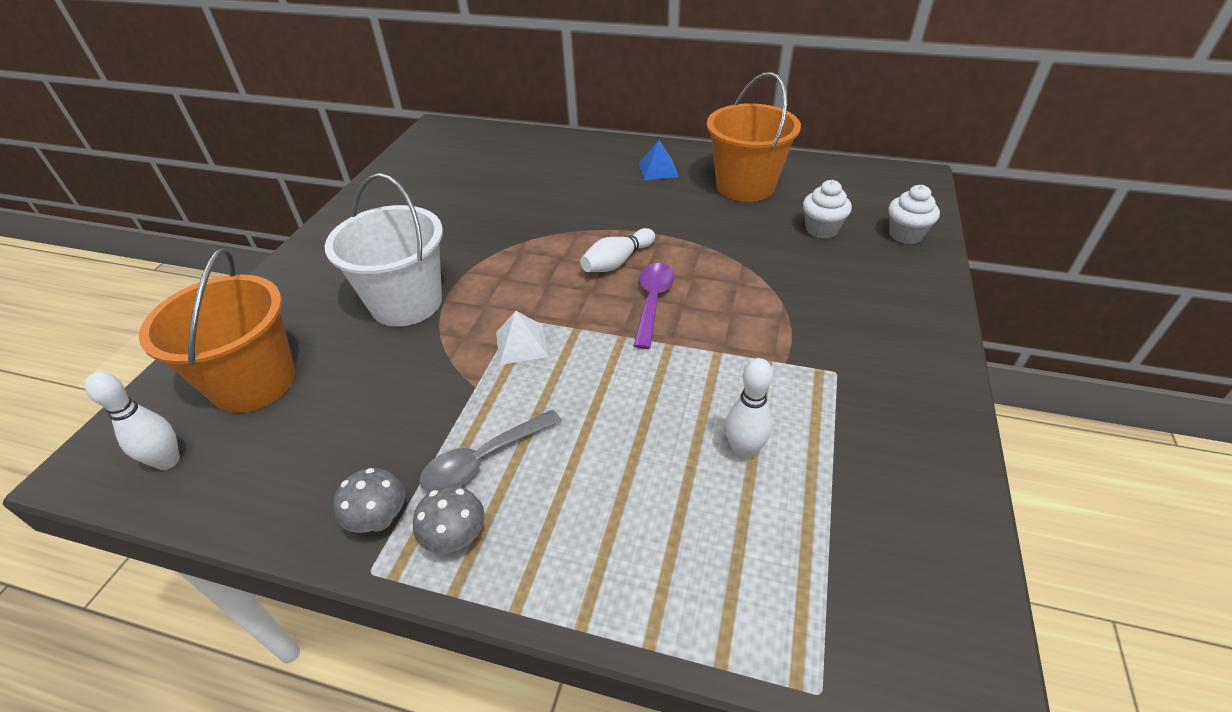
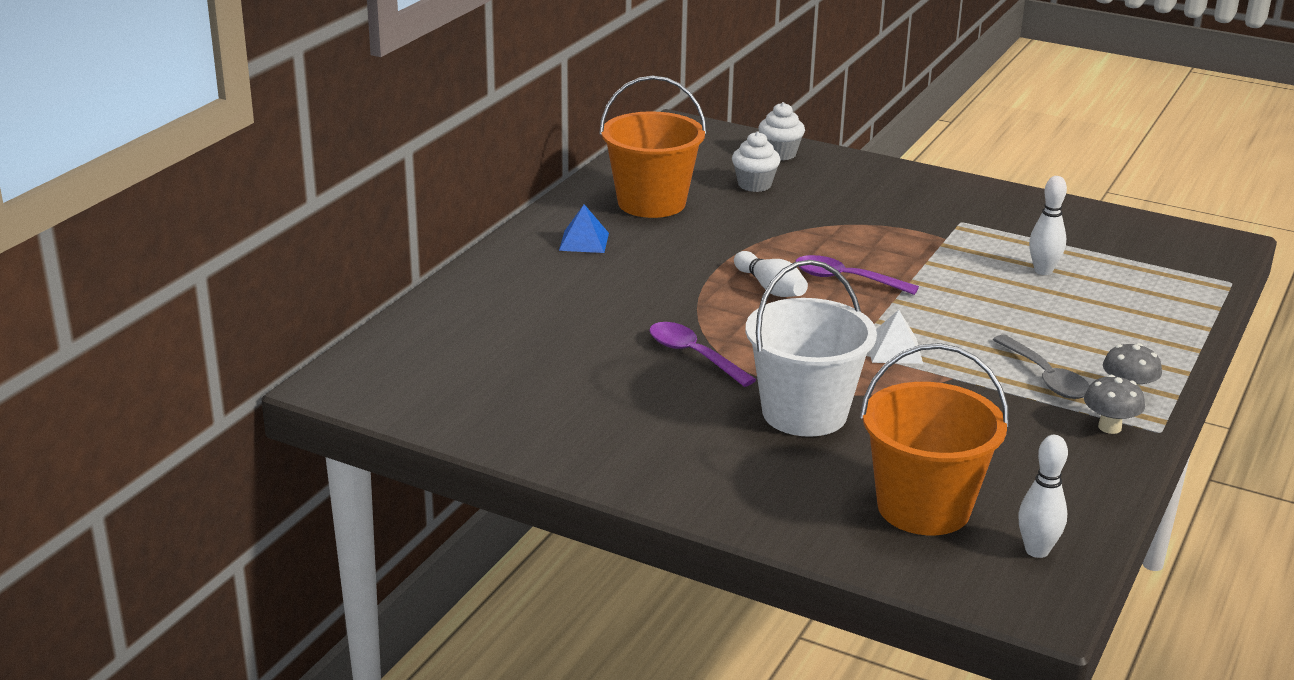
camera: 80 degrees left, 15 degrees down
(492, 240) = (693, 355): none -> purple spoon

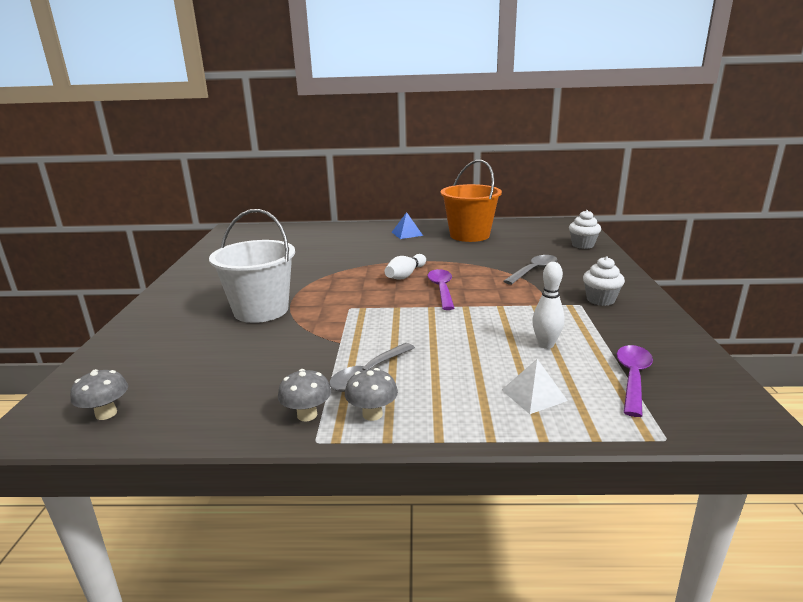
camera: 65 degrees right, 5 degrees down
(693, 355) = (308, 275): purple spoon -> purple spoon (632, 378)
(754, 185) = (530, 248): white cupcake -> white cupcake (600, 300)
(838, 210) = (534, 271): none -> grey spoon
(894, 350) = (361, 318): white pyramid -> white pyramid (533, 395)
(923, 507) = (158, 363): orange bucket -> none
(1037, 550) = (106, 414): white bowling pin -> grey mushroom

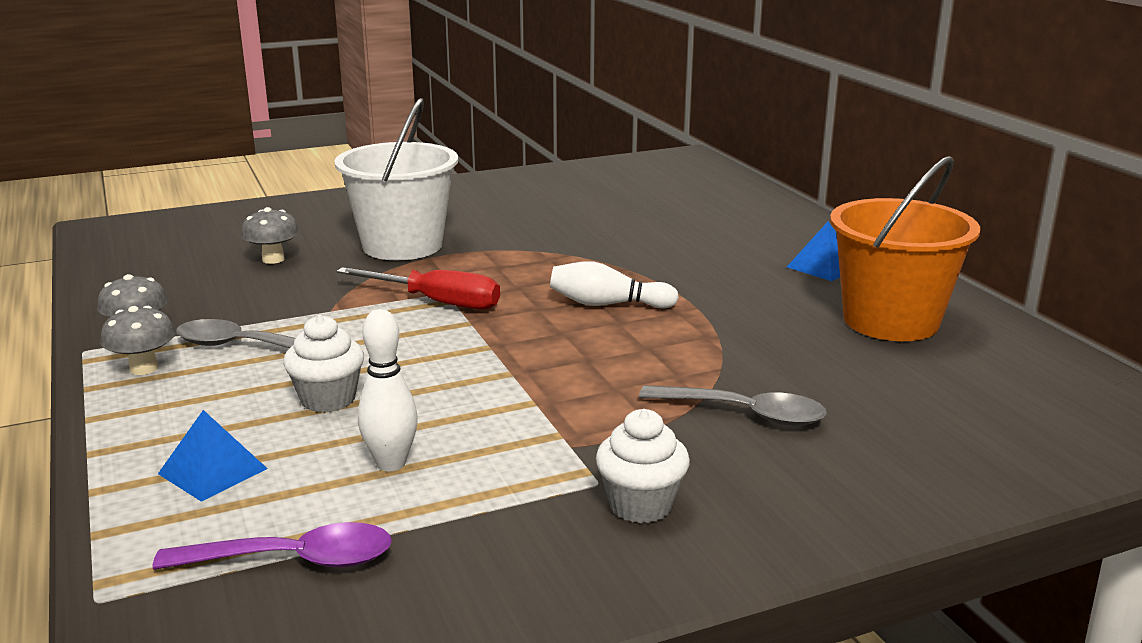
camera: 65 degrees right, 0 degrees up
(106, 414) = (130, 246): grey mushroom -> grey mushroom (273, 259)
(360, 311) = (437, 302): none -> red screwdriver
(441, 289) = (568, 343): purple spoon -> none
(533, 395) = (213, 471): white pyramid -> blue pyramid
(582, 245) = (994, 456): white cupcake -> white cupcake (328, 399)

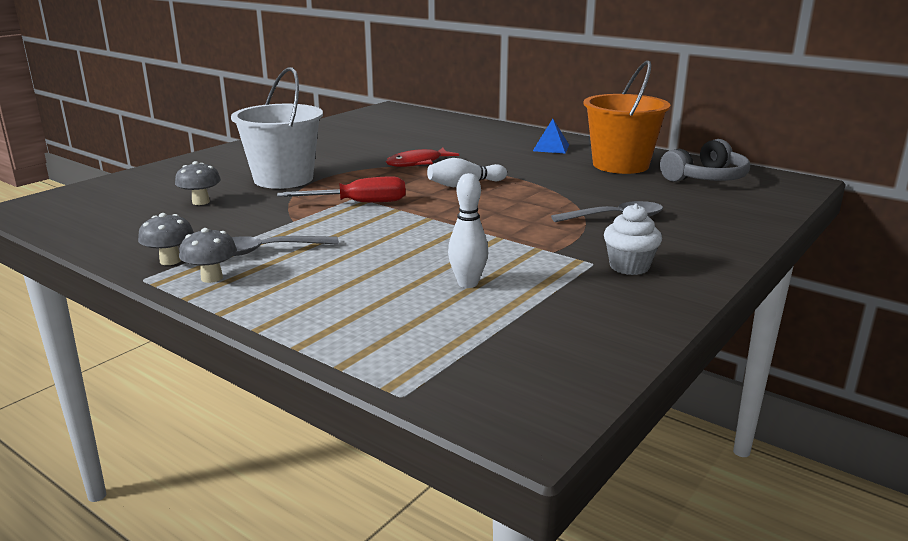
camera: 30 degrees left, 0 degrees up
(213, 471) = (362, 315): blue pyramid -> none
(293, 560) = (490, 341): purple spoon -> none
(328, 399) = (374, 264): white cupcake -> none
(596, 255) = (417, 163): none -> red fish
(1006, 378) = (706, 178): none -> grey headphones

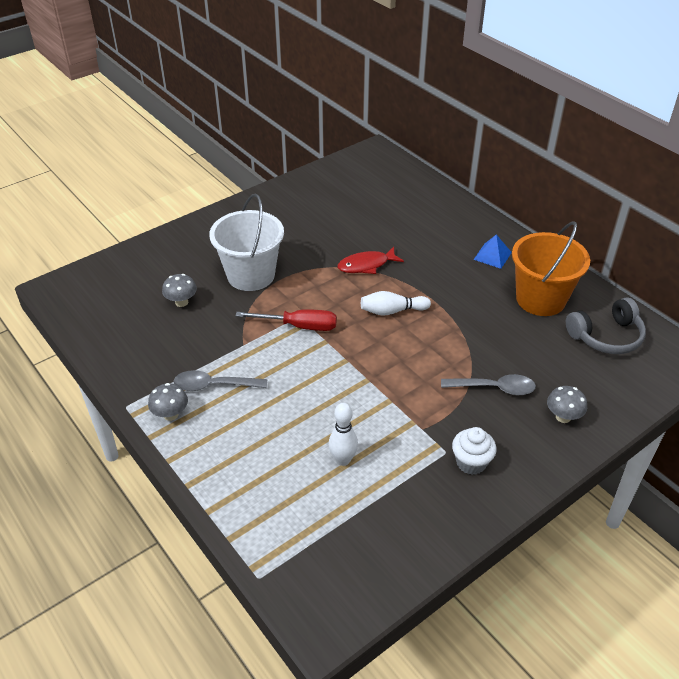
camera: 15 degrees right, 20 degrees up
(170, 261) = (147, 386): grey mushroom -> grey mushroom (563, 417)

